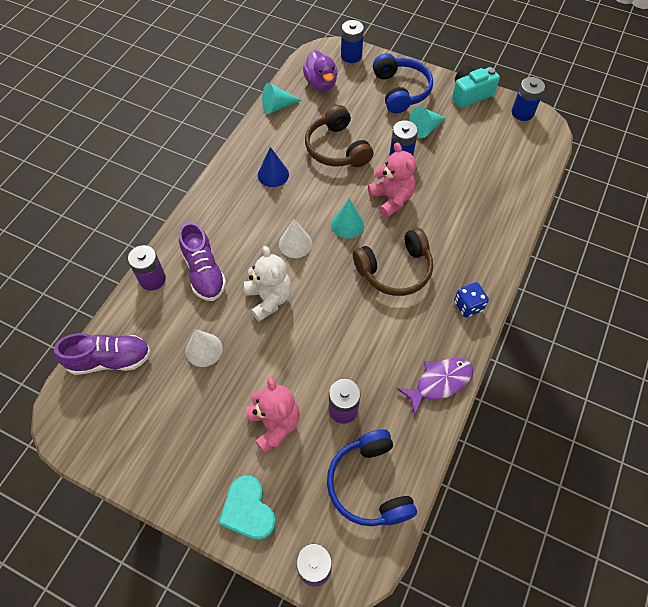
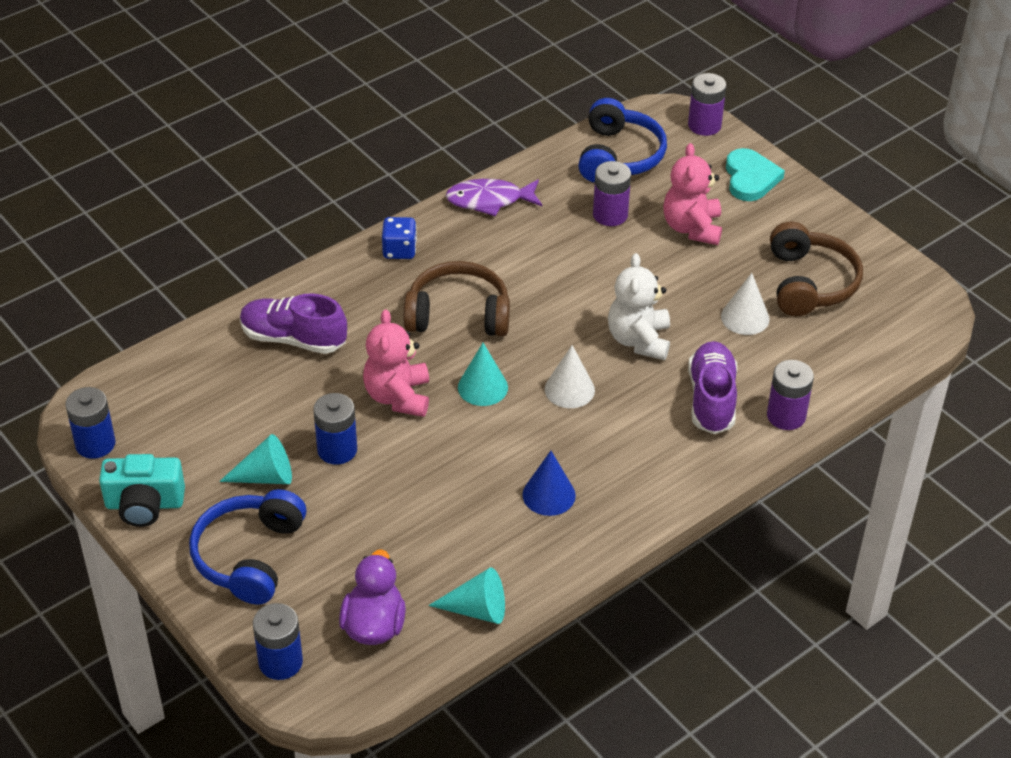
camera: 155 degrees left, 15 degrees down
(110, 360) = (865, 346): purple shoe -> purple shoe (293, 339)
(336, 148) = (426, 498): brown headphones -> brown headphones (810, 283)

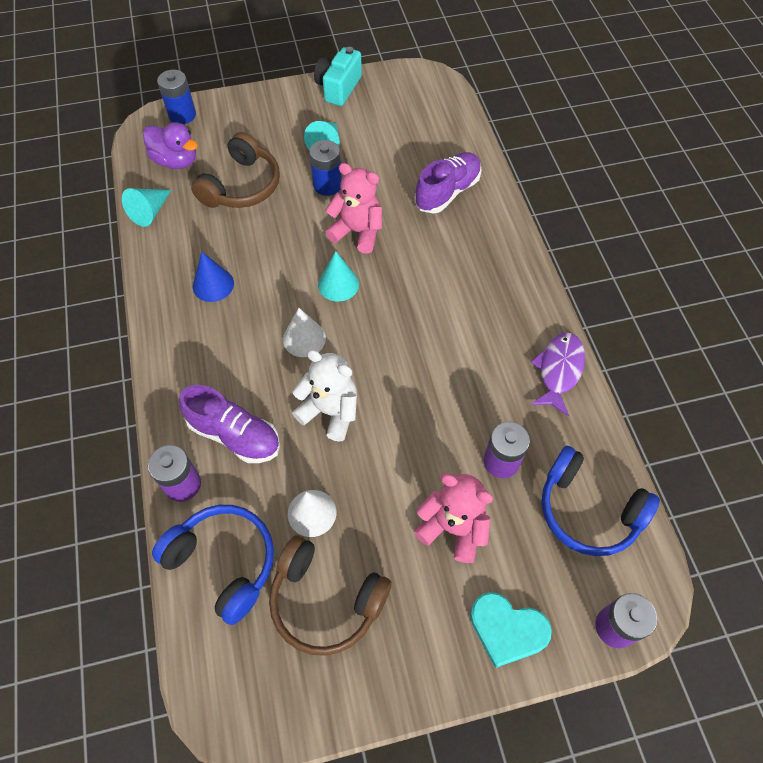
camera: 115 degrees right, 15 degrees up
(95, 444) = (401, 78): blue battery -> none
(249, 556) = (267, 121): blue headphones -> blue headphones (224, 562)
(399, 250) = (518, 284): blue dice -> none
(458, 314) = (424, 297): brown headphones -> brown headphones (242, 186)

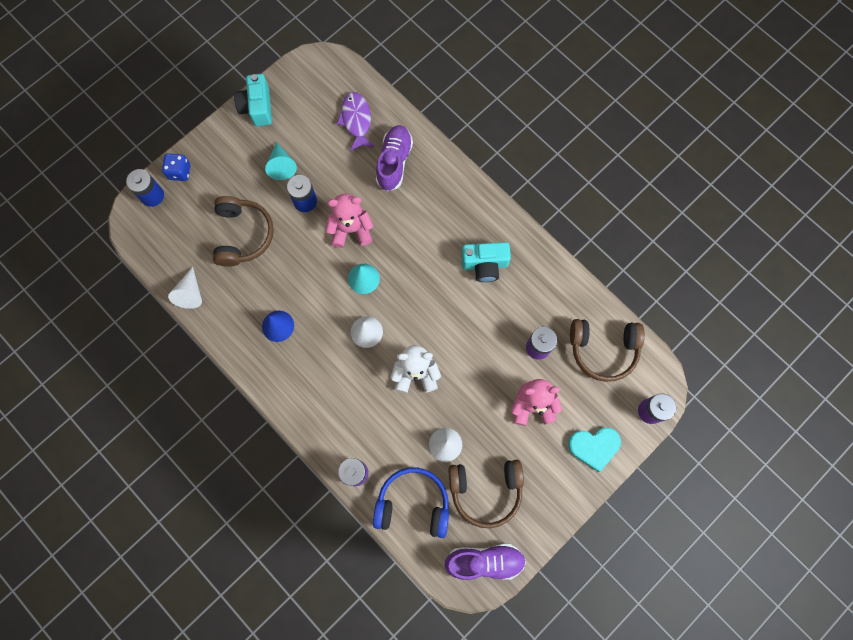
camera: 30 degrees left, 15 degrees up
(150, 212) = (190, 293): turquoise cone -> white cone
(176, 161) = (178, 239): purple duck -> none
(223, 107) = (180, 172): none -> blue dice
(235, 435) = (366, 423): purple shoe -> purple shoe (484, 561)
(488, 337) = (484, 265): none -> turquoise camera
(559, 370) = (540, 265): purple fish -> purple fish (356, 120)
(588, 510) = (603, 350): blue headphones -> brown headphones

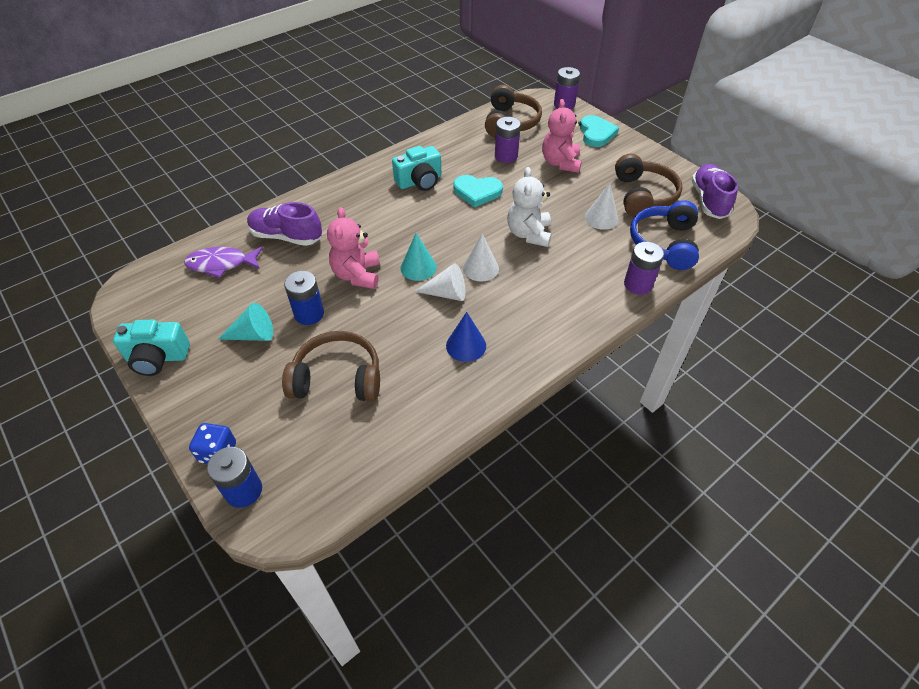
camera: 85 degrees left, 25 degrees down
(190, 293) = (408, 441): white cone -> white cone (447, 293)
(473, 321) = (477, 192): none -> turquoise heart
(484, 265) = (419, 181): turquoise camera -> turquoise camera turned 60 degrees clockwise

